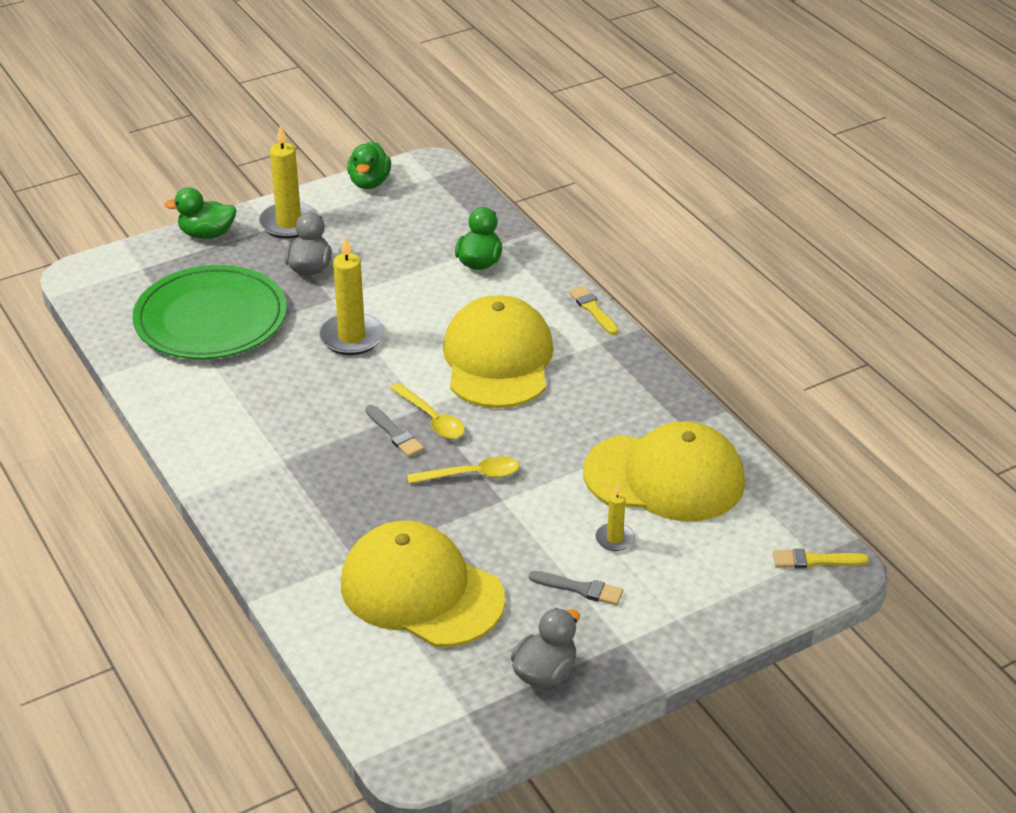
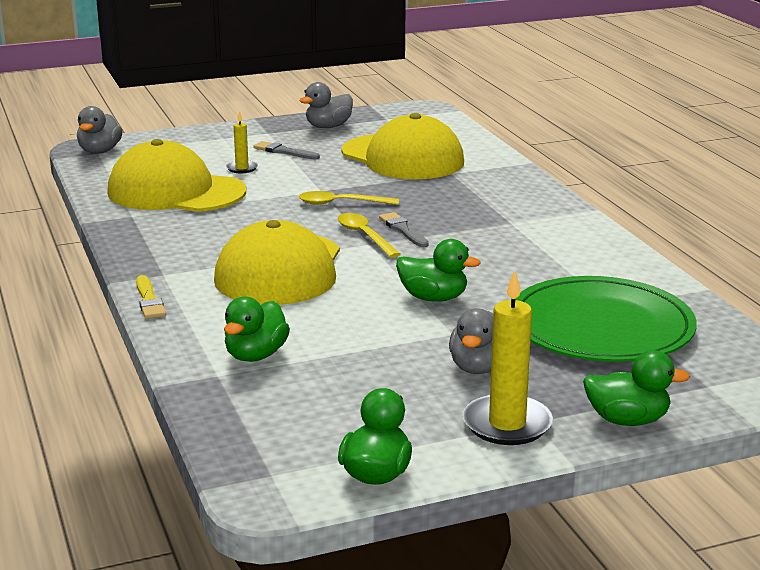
camera: 170 degrees left, 15 degrees down
(351, 337) = (433, 298): yellow candle -> green duck
(815, 560) = (100, 151): yellow brush -> grey duck

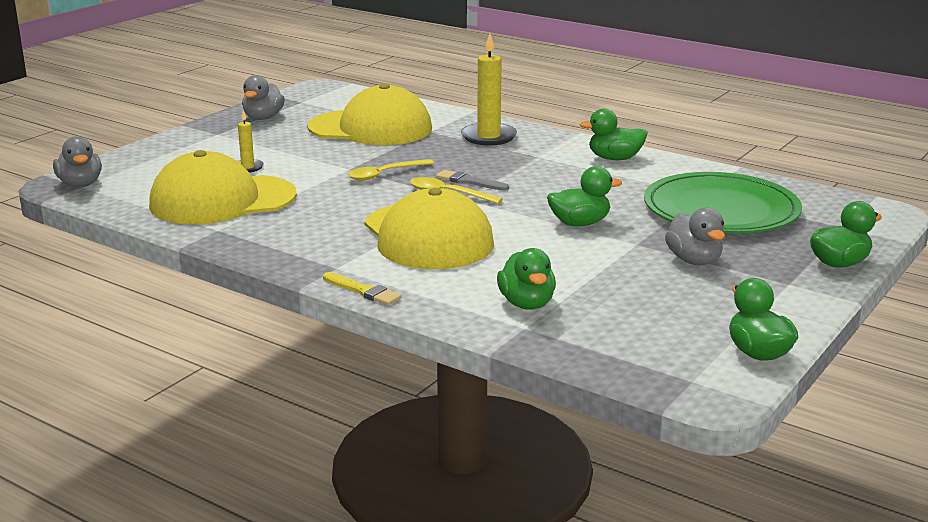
camera: 35 degrees left, 0 degrees up
(284, 151) = (260, 146): grey brush -> none
(507, 424) = (777, 291): yellow candle -> yellow candle (488, 137)
(584, 245) = (614, 158): none -> green duck

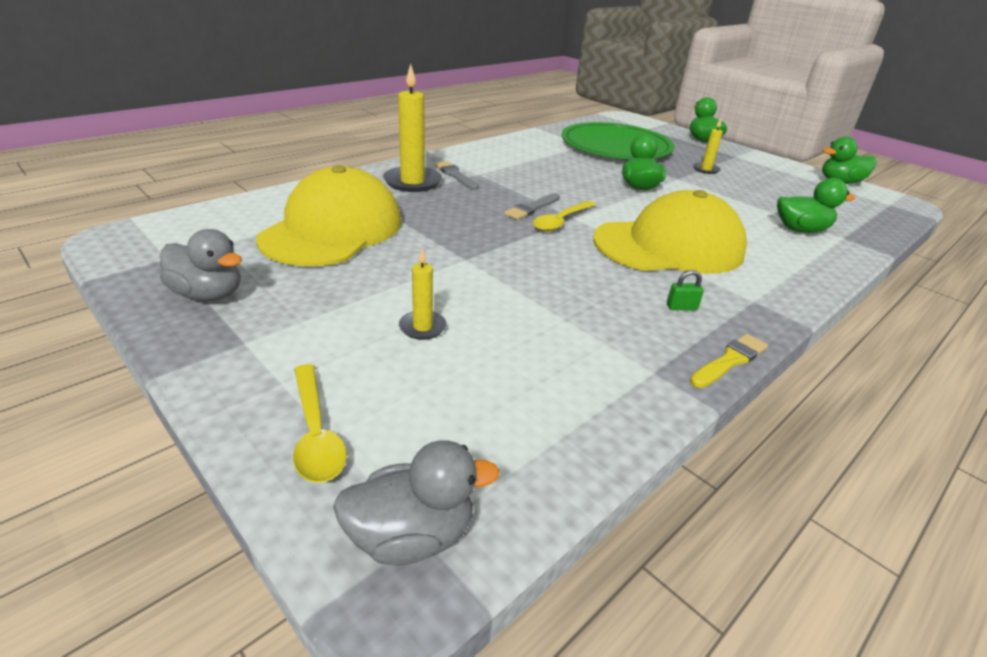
camera: 80 degrees left, 10 degrees up
(222, 200) = (546, 359): yellow cap -> none
(310, 239) = (681, 307): none -> green padlock
(363, 291) = (805, 293): yellow brush -> yellow brush (730, 360)
(385, 174) = (494, 242): yellow spoon -> yellow spoon (315, 433)
(523, 148) = (455, 175): none -> grey brush
(614, 158) = (500, 152): green duck -> none
(694, 260) = (706, 169): grey duck -> yellow candle

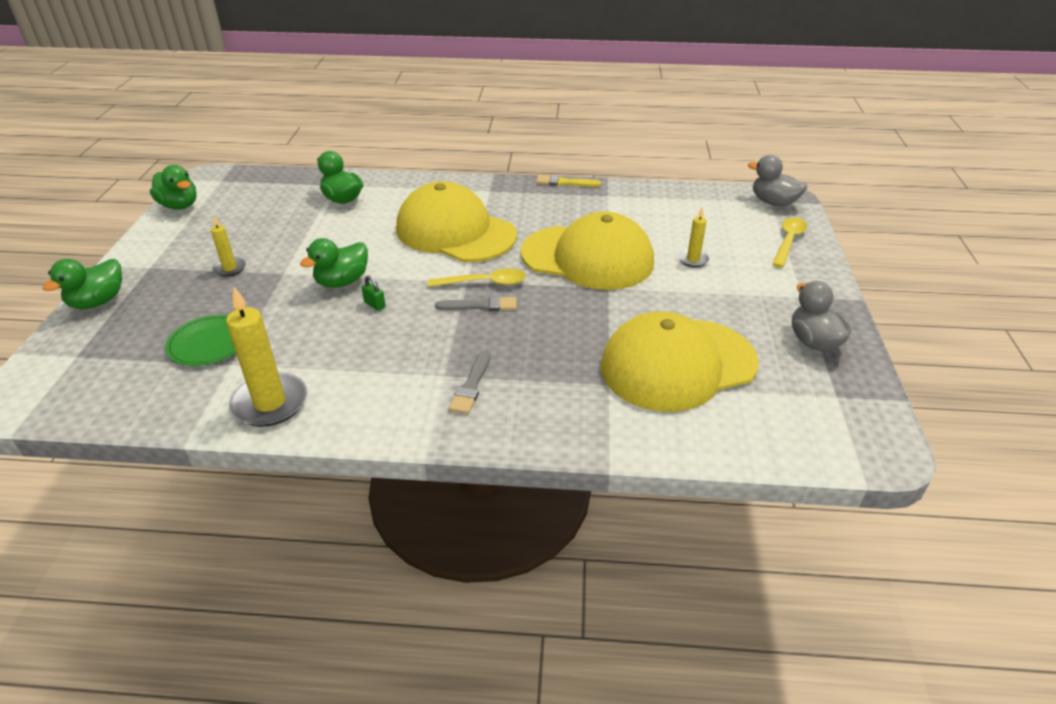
camera: 130 degrees left, 5 degrees up
(412, 182) = (530, 397): yellow candle -> yellow candle (270, 403)
(527, 276) = (587, 257): none -> yellow cap
(615, 146) = (209, 343): green plate -> green plate, size x0.49
(681, 307) = (535, 205): green padlock -> green padlock (374, 304)

